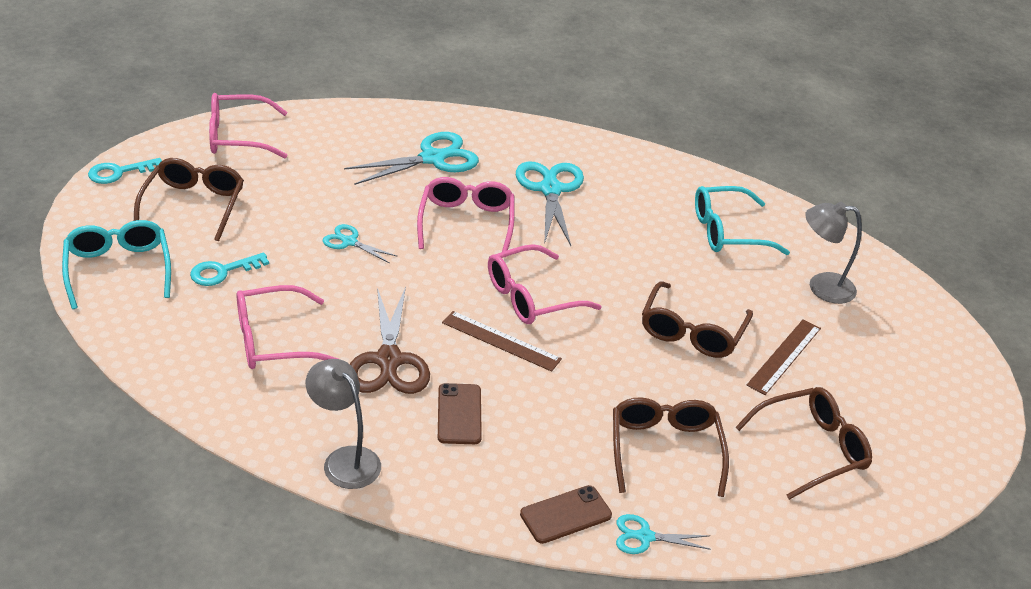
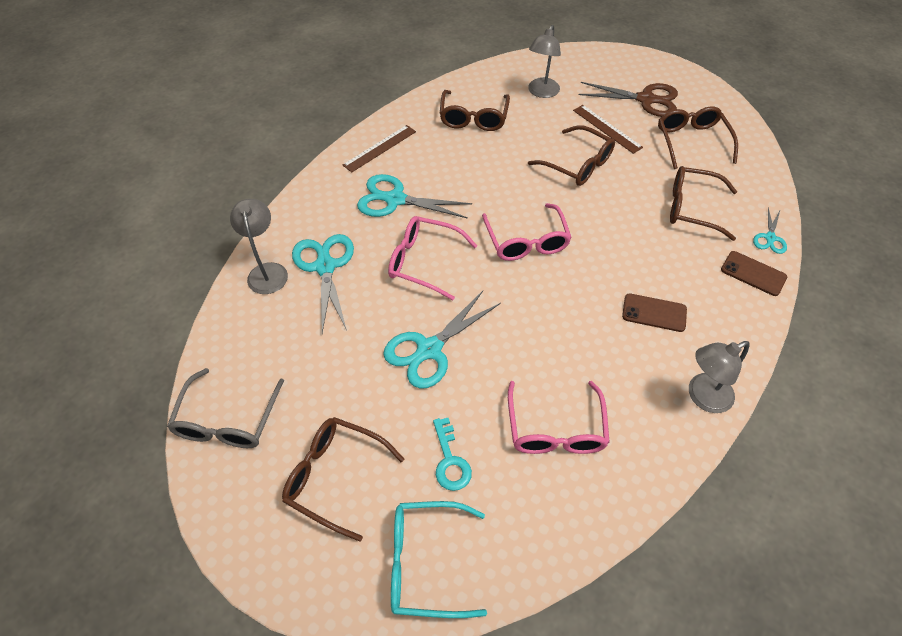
camera: 70 degrees left, 15 degrees up
(119, 172) = (249, 551): turquoise key -> none
(238, 137) = (227, 420): pink glasses -> grey glasses
(349, 242) = (429, 349): turquoise scissors -> turquoise scissors, size x1.87
(389, 360) = (589, 347): brown scissors -> brown scissors (645, 99)
(412, 125) = (267, 271): none -> grey lamp
(501, 341) = (575, 270): brown ruler -> brown ruler (380, 148)
(565, 515) = (753, 273): brown phone -> brown phone turned 45 degrees counterclockwise
(727, 232) = (473, 118): turquoise glasses -> brown glasses

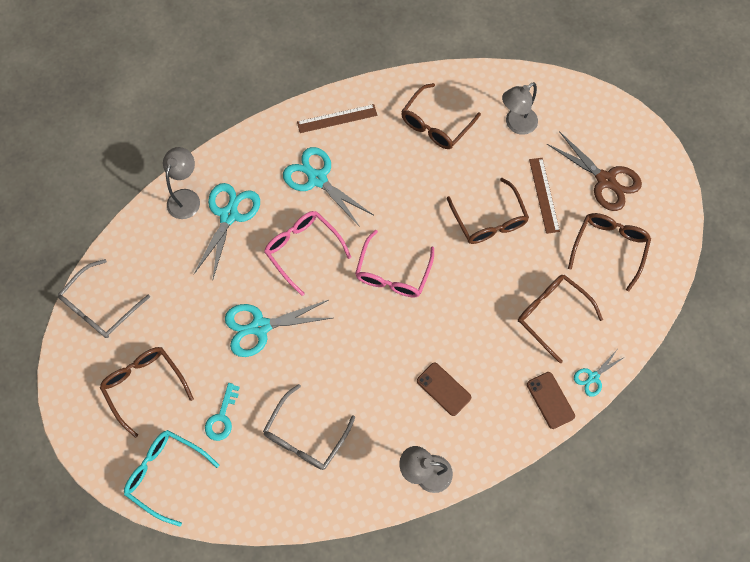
camera: 30 degrees right, 15 degrees up
(555, 429) = (305, 436): pink glasses -> grey glasses

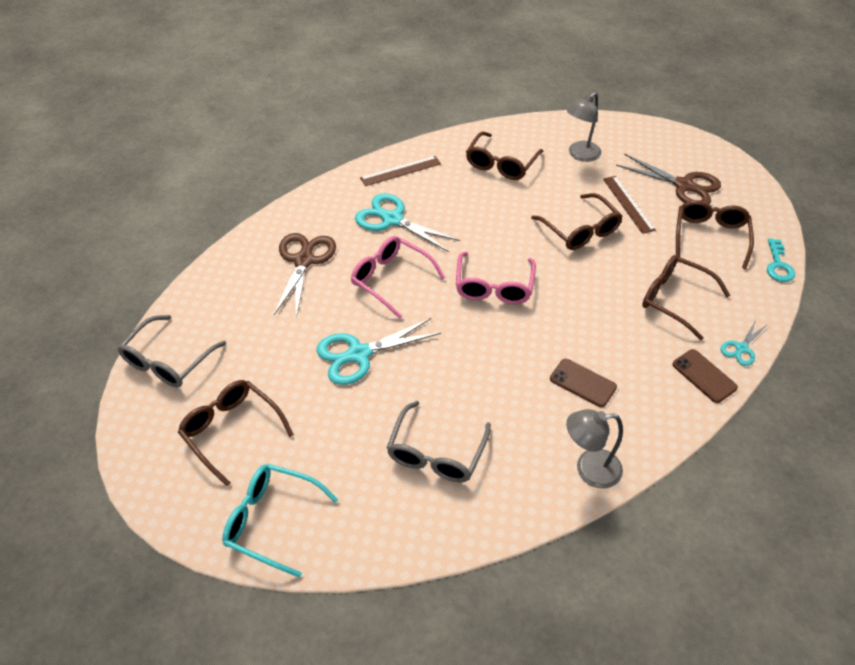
camera: 10 degrees left, 20 degrees down
(186, 197) = (254, 251): grey lamp -> none
(222, 417) = (331, 449): turquoise key -> turquoise key (778, 265)
(229, 215) = (303, 261): turquoise scissors -> brown scissors

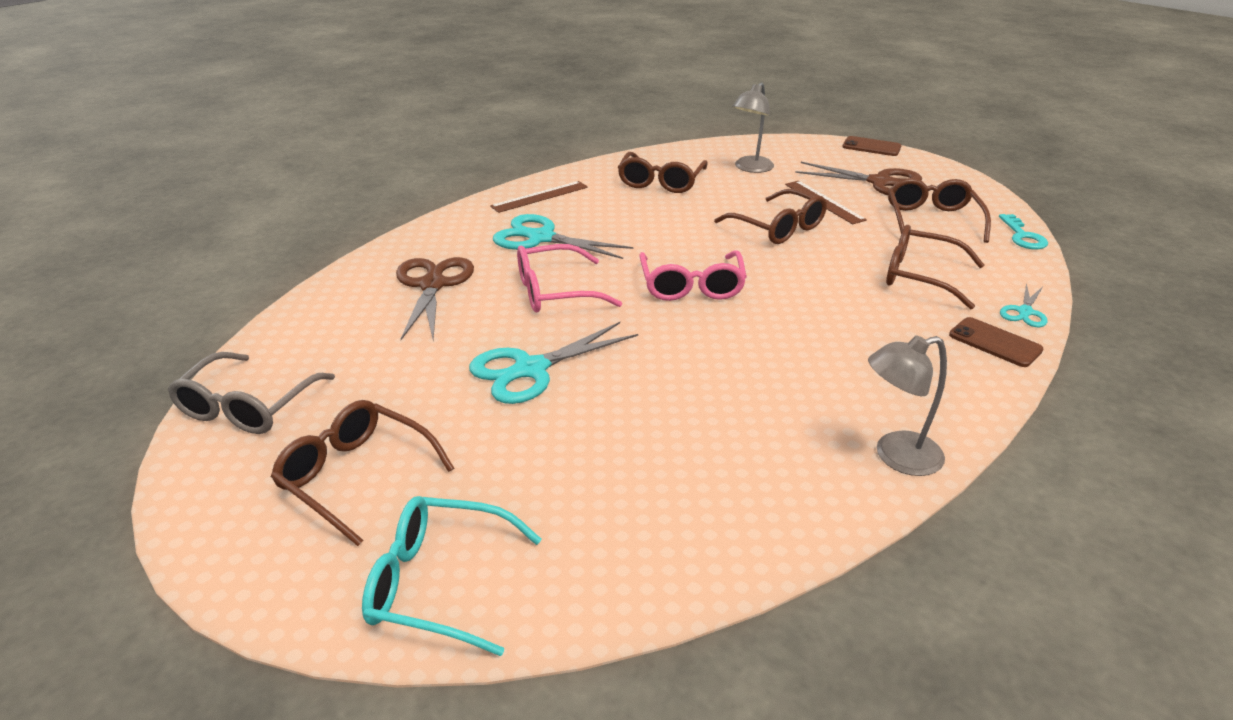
camera: 10 degrees left, 15 degrees down
(391, 279) = (555, 292): pink glasses -> pink glasses turned 45 degrees counterclockwise
(436, 453) = (673, 465): grey glasses -> none
(582, 383) = (845, 366): brown phone -> brown phone (871, 147)

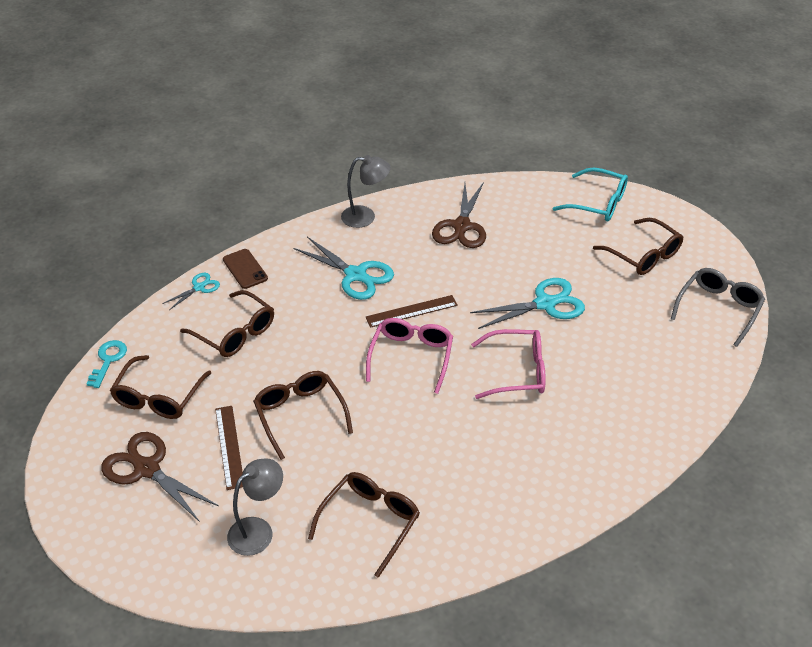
camera: 165 degrees left, 10 degrees up
(432, 285) = (613, 398): brown scissors -> brown scissors (461, 226)
(540, 197) = (507, 520): brown ruler -> brown ruler (411, 311)
(541, 238) = (517, 444): turquoise scissors -> turquoise scissors (355, 275)
(871, 147) = (85, 549): brown phone -> none

